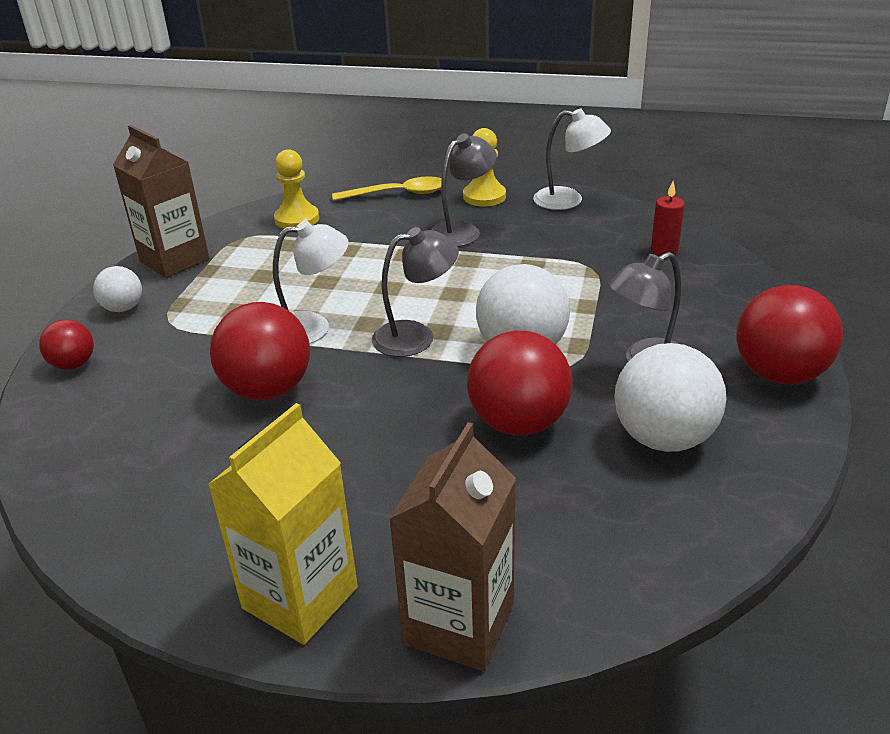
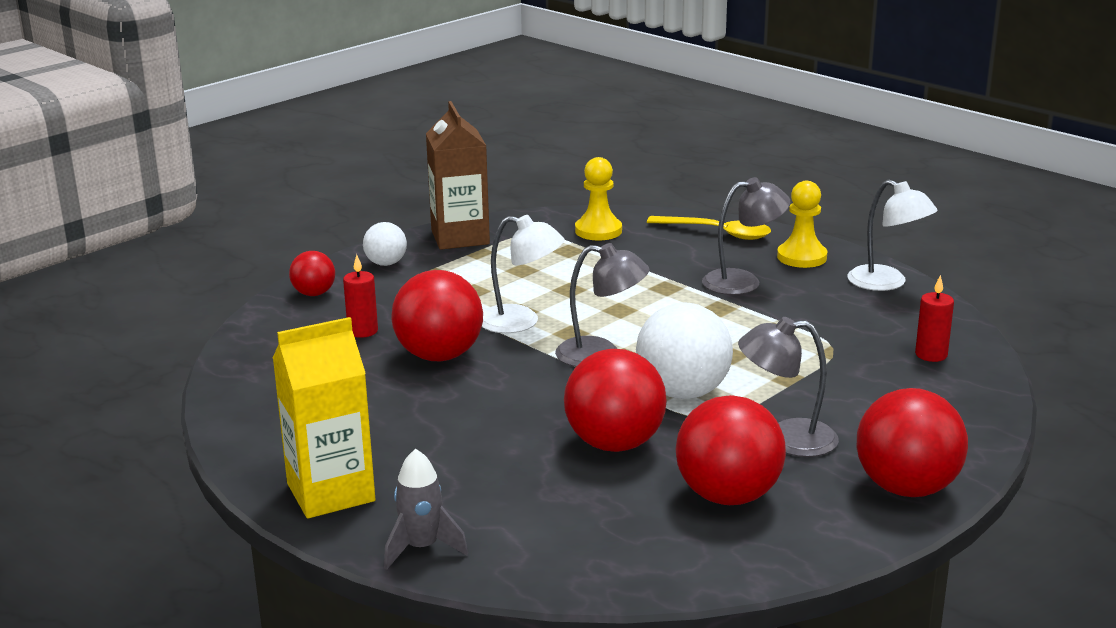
camera: 30 degrees right, 10 degrees down
(164, 389) = (362, 331): none -> red candle
(459, 624) = (422, 548): brown carton -> grey rocket
(663, 438) = (728, 496): white ball -> red ball

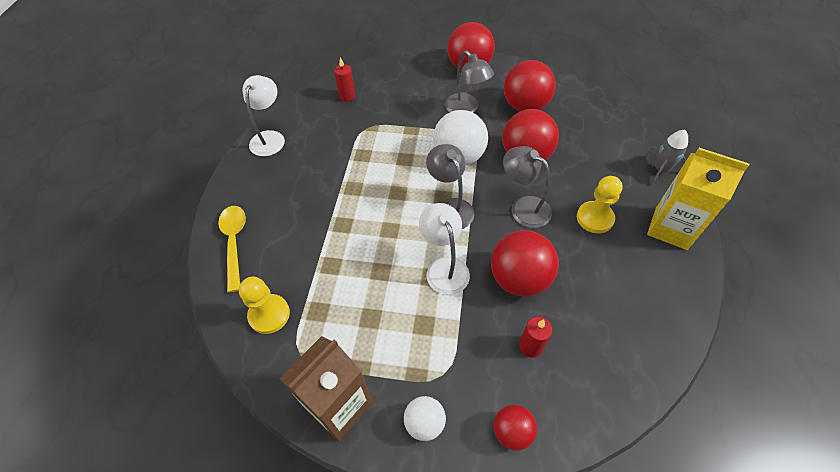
camera: 125 degrees left, 30 degrees up
(743, 282) = (308, 194): grey lamp -> grey lamp (523, 207)
(802, 257) = (253, 185): yellow pawn -> yellow pawn (595, 218)

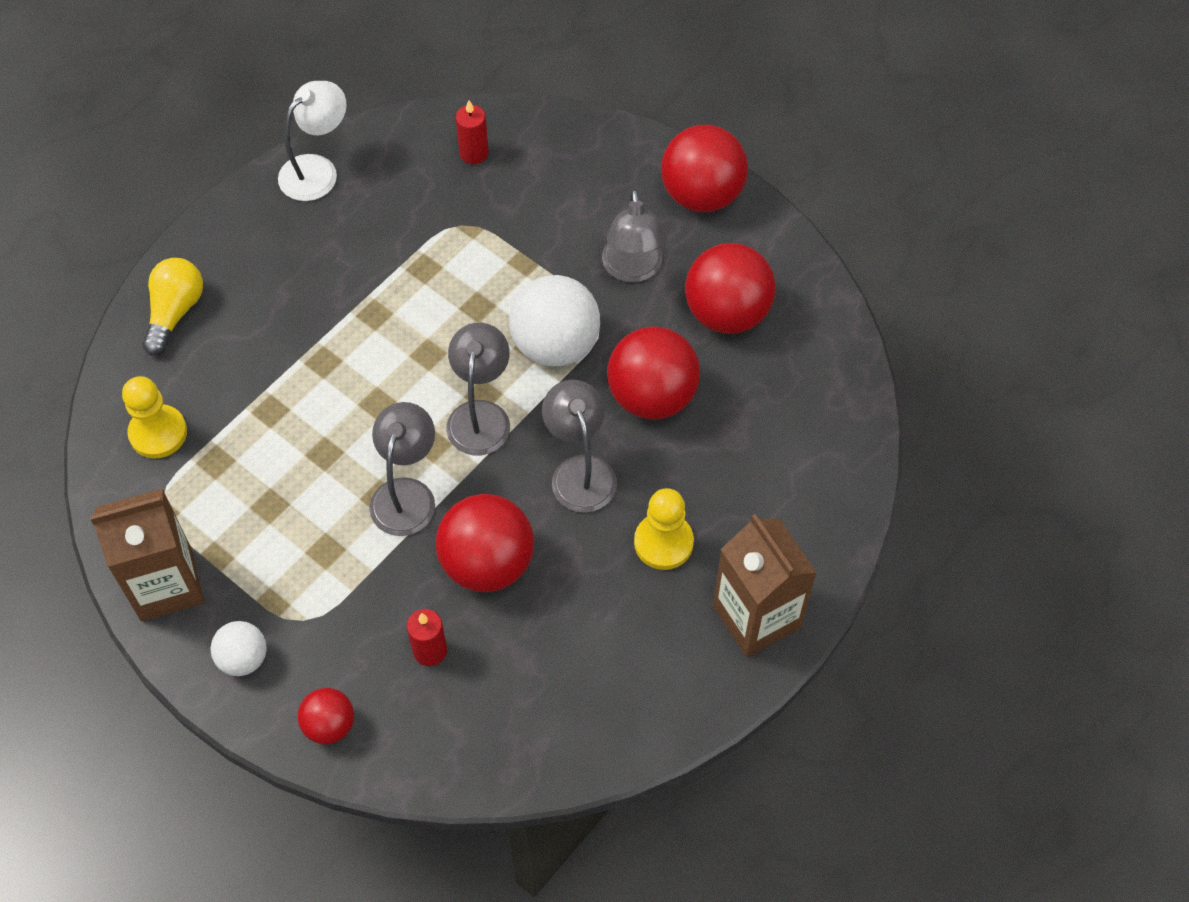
camera: 30 degrees right, 5 degrees up
(234, 243) = (175, 312): yellow spoon -> yellow light bulb
(444, 267) = (406, 494): white lamp -> grey lamp
(660, 170) = (830, 529): grey rocket -> none
(671, 228) = (756, 617): yellow carton -> brown carton

